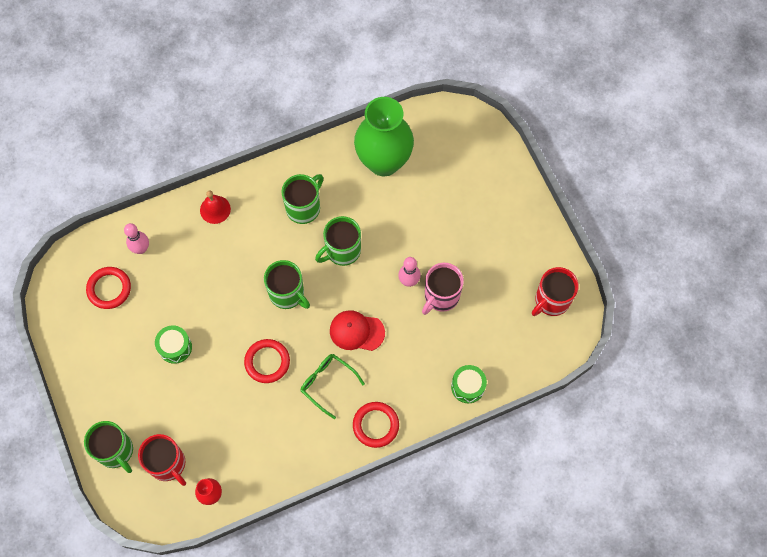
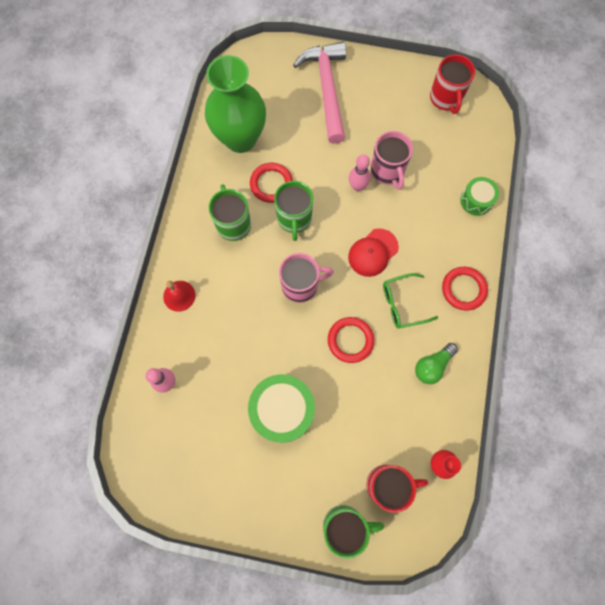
camera: 55 degrees left, 5 degrees up
(109, 289) = (184, 435): red ring -> red ring (271, 184)
(175, 347) = (282, 410): green drum -> green drum, size x1.77
(287, 294) = (301, 285): green mug -> pink mug
(289, 440) = (432, 366): none -> green light bulb
(483, 197) = (327, 89): none -> pink hammer

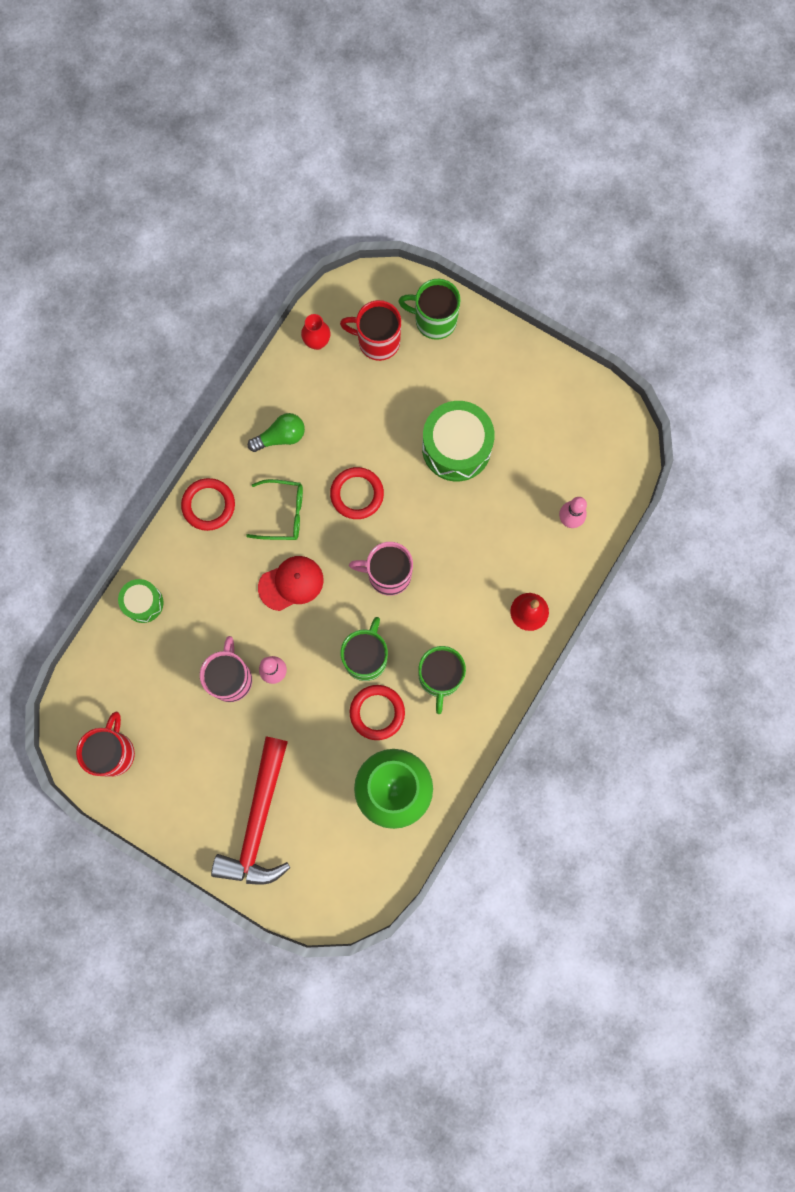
camera: 160 degrees left, 5 degrees up
(327, 89) = (258, 821): pink hammer -> red hammer

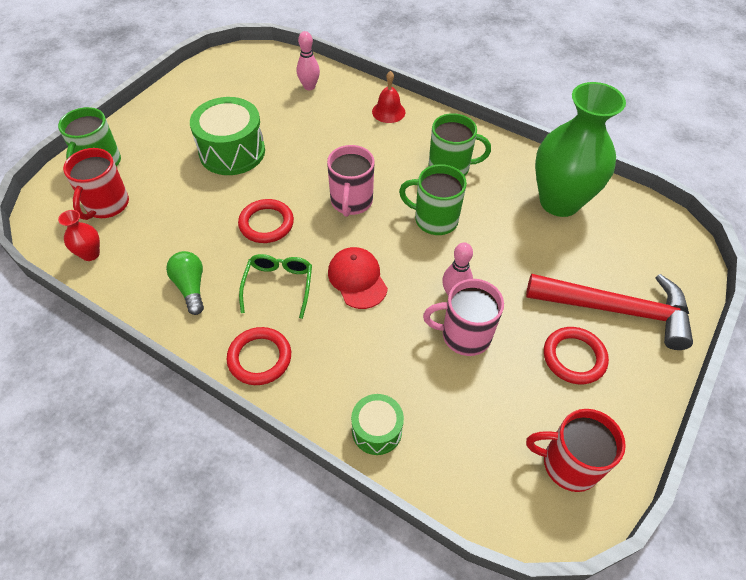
camera: 90 degrees left, 25 degrees down
(377, 712) = (488, 212): red ring -> red ring (574, 357)

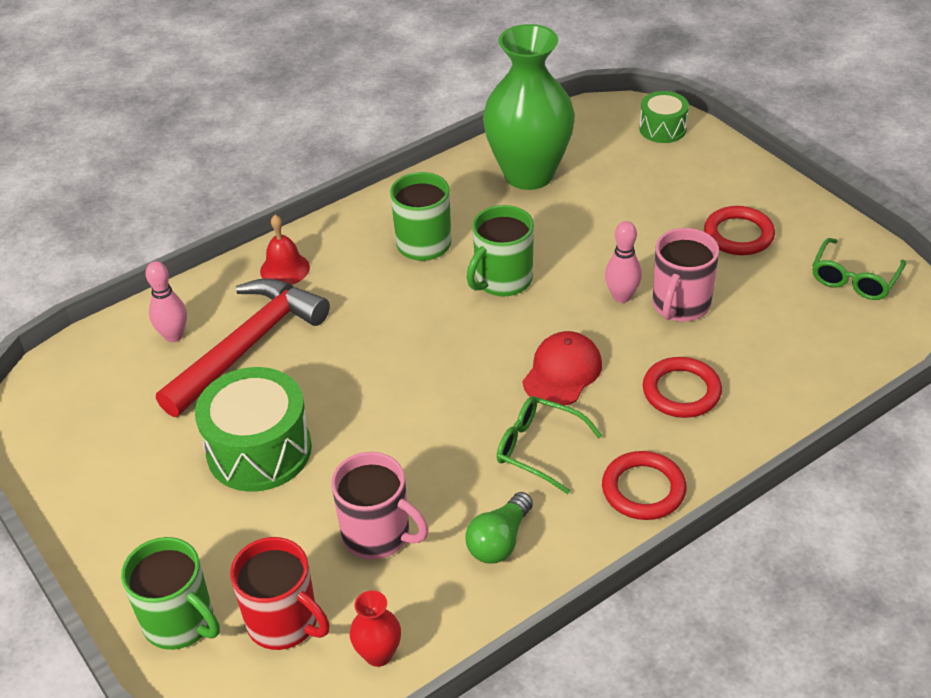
camera: 65 degrees left, 10 degrees down
(191, 287) = (499, 541): green light bulb -> green light bulb turned 60 degrees counterclockwise
(266, 223) = (425, 439): red ring -> red ring (681, 391)
(351, 202) = (431, 347): pink mug -> pink mug (378, 535)
(357, 279) = (562, 372): red cap -> red cap turned 120 degrees clockwise
(377, 430) = (775, 407): green drum -> green drum (662, 129)
(568, 464) = (854, 279): red mug -> green glasses
(616, 310) = (693, 186): red hammer -> red hammer (248, 346)

